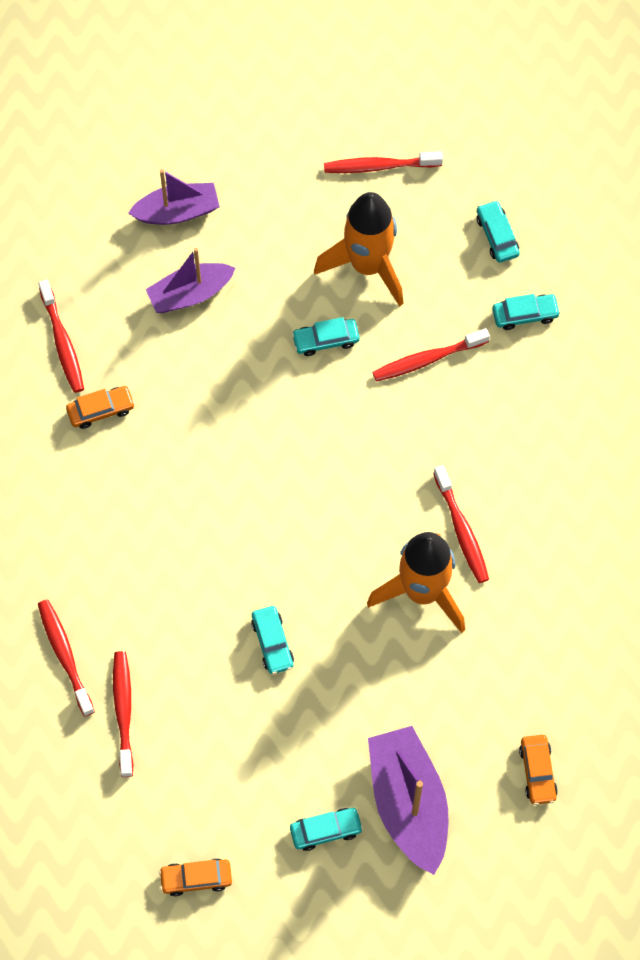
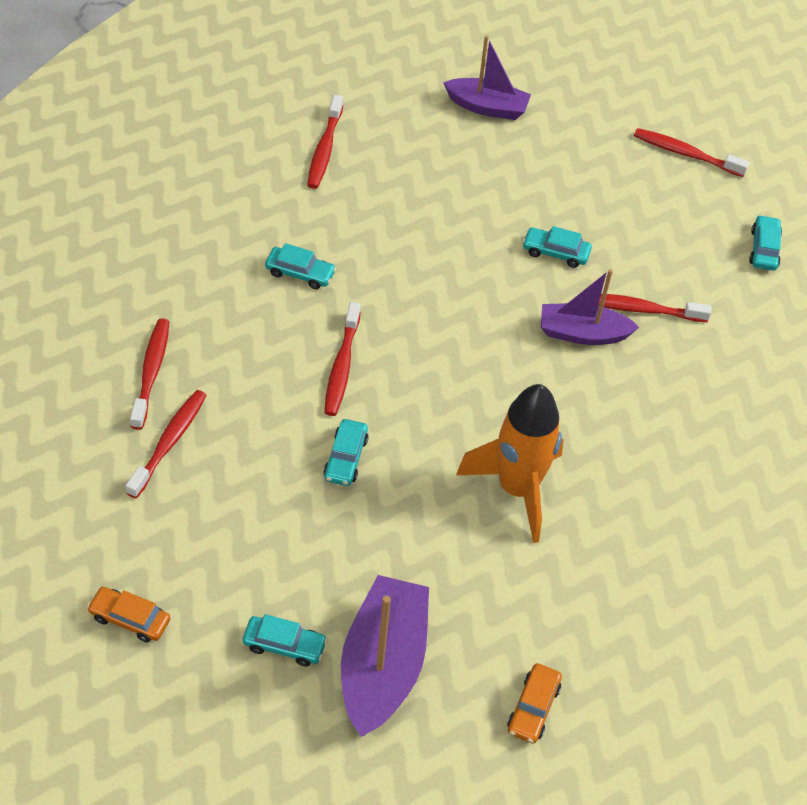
camera: 25 degrees right, 15 degrees down
(101, 410) = (321, 210): orange car -> none
(190, 294) = (458, 166): purple boat -> purple boat (582, 333)
(367, 266) = (629, 217): orange rocket -> none
(461, 530) = (588, 457): red toothbrush -> red toothbrush (342, 366)
(525, 315) = (755, 318): turquoise car -> turquoise car (300, 273)

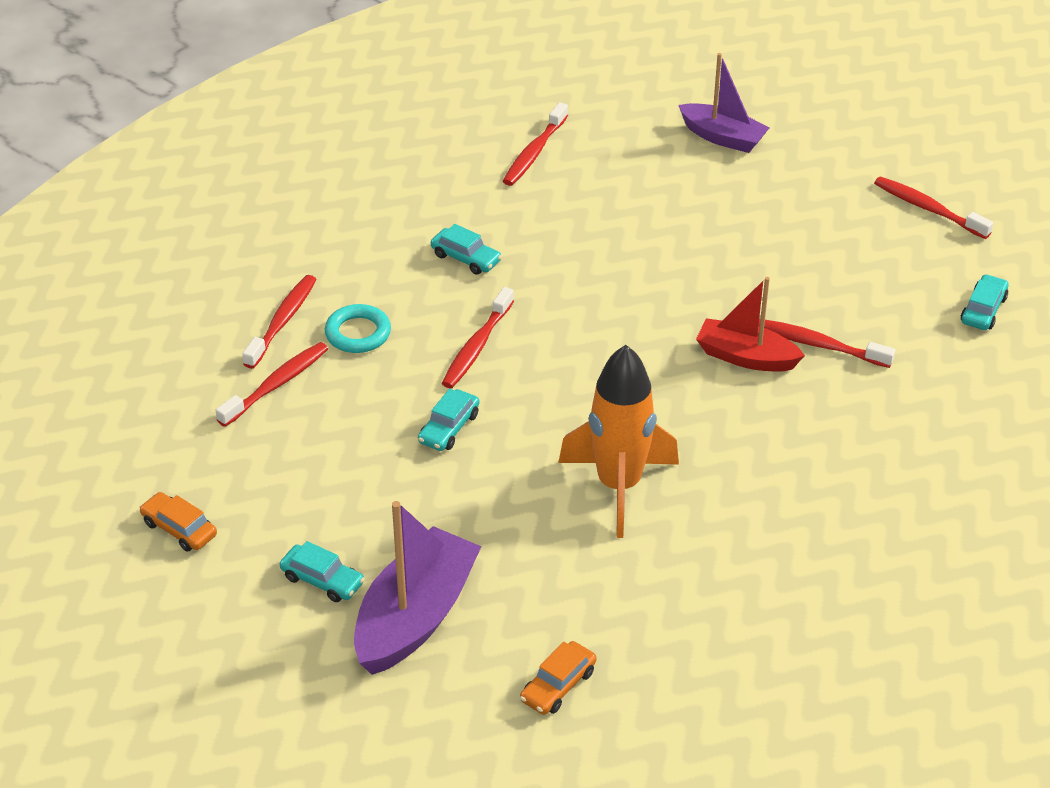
camera: 20 degrees right, 10 degrees down
(227, 372) = (358, 333): none -> turquoise ring
(555, 252) = (745, 279): turquoise car -> none
(582, 333) = (746, 357): purple boat -> red boat

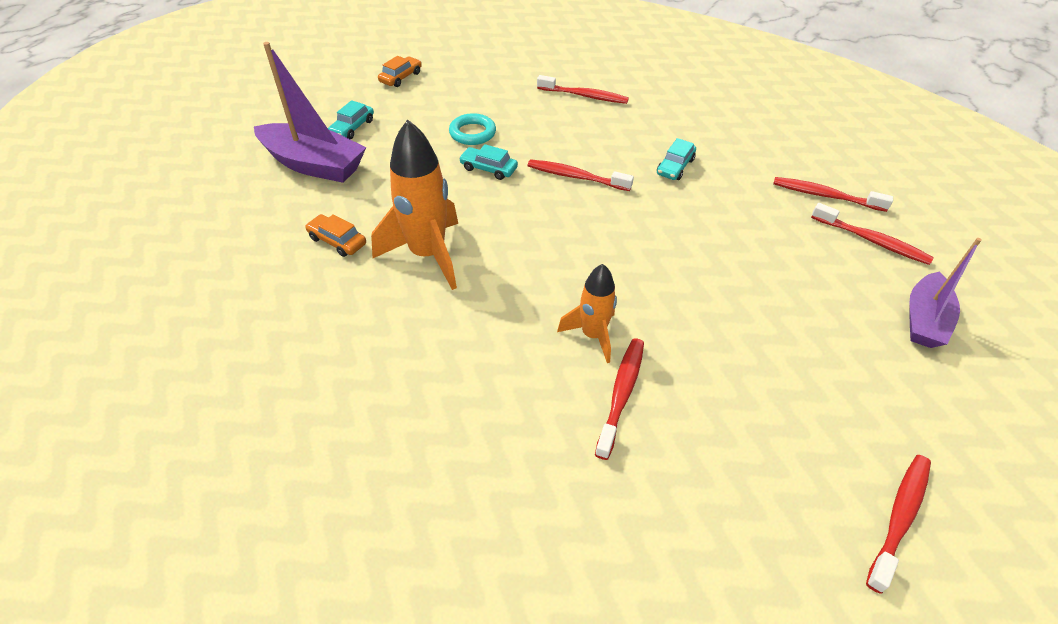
camera: 85 degrees right, 5 degrees up
(276, 384) = (524, 98): red toothbrush -> red toothbrush (871, 240)
(358, 333) = (579, 125): turquoise ring -> turquoise ring (472, 133)
(558, 685) = (236, 229): orange car -> orange car (337, 241)
(746, 357) = (592, 335): red boat -> orange rocket
(983, 310) = (722, 571): turquoise car -> none

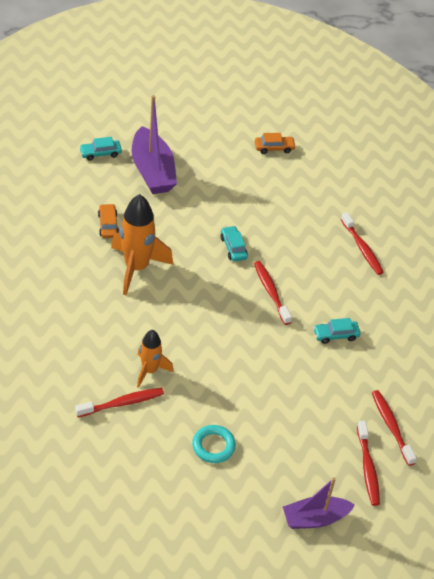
camera: 45 degrees right, 0 degrees up
(352, 127) = (201, 163): turquoise car -> turquoise car (100, 153)
(472, 133) = (258, 219): turquoise ring -> turquoise ring (213, 446)
(899, 518) = (150, 549): red toothbrush -> none

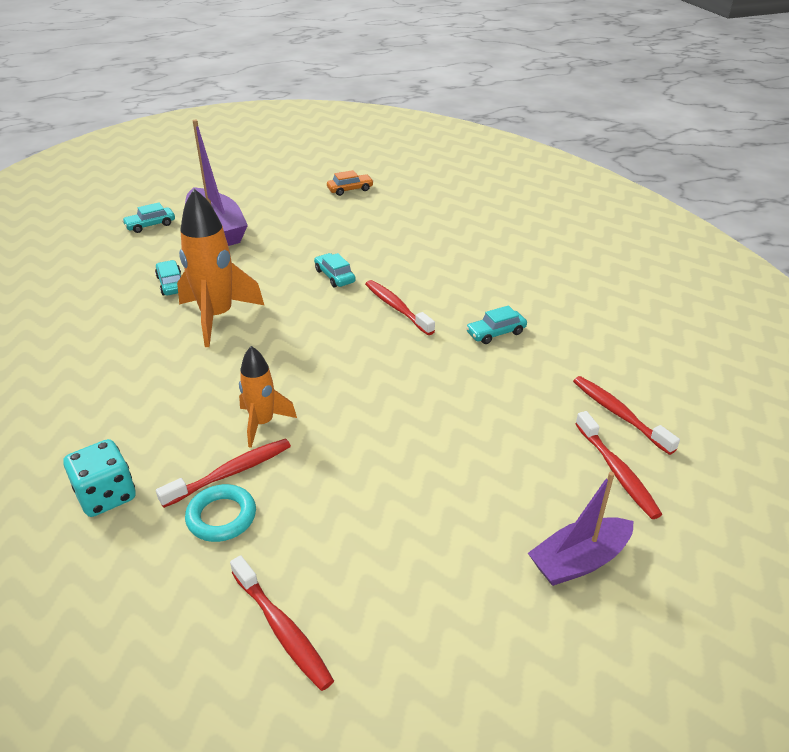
camera: 10 degrees left, 10 degrees down
(44, 399) = (106, 495): none -> turquoise dice
(108, 225) = (171, 284): orange car -> turquoise car
(213, 446) = (385, 497): turquoise ring -> turquoise ring (221, 517)
(362, 248) = (485, 250): red toothbrush -> red toothbrush (282, 629)

